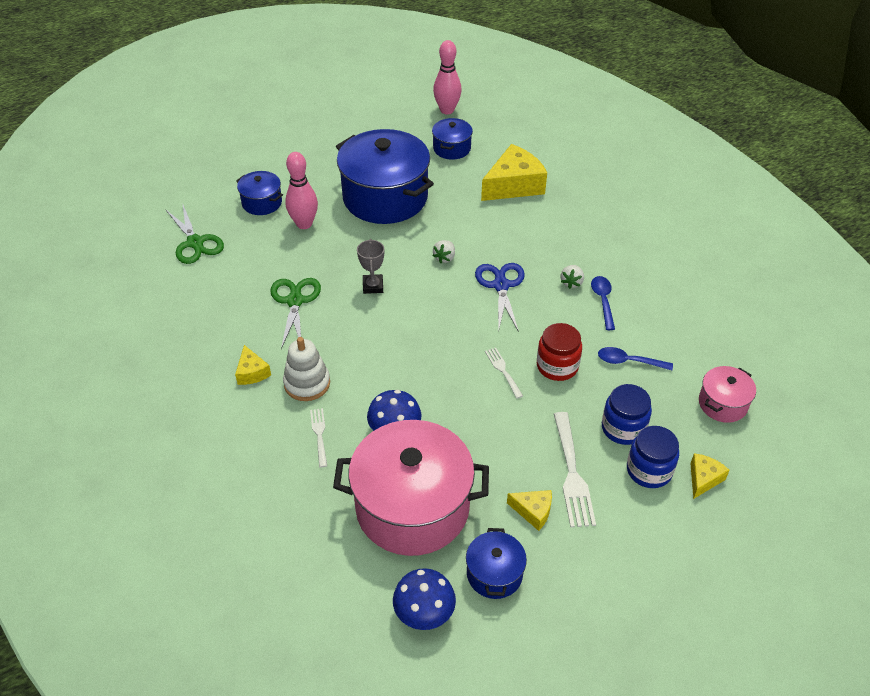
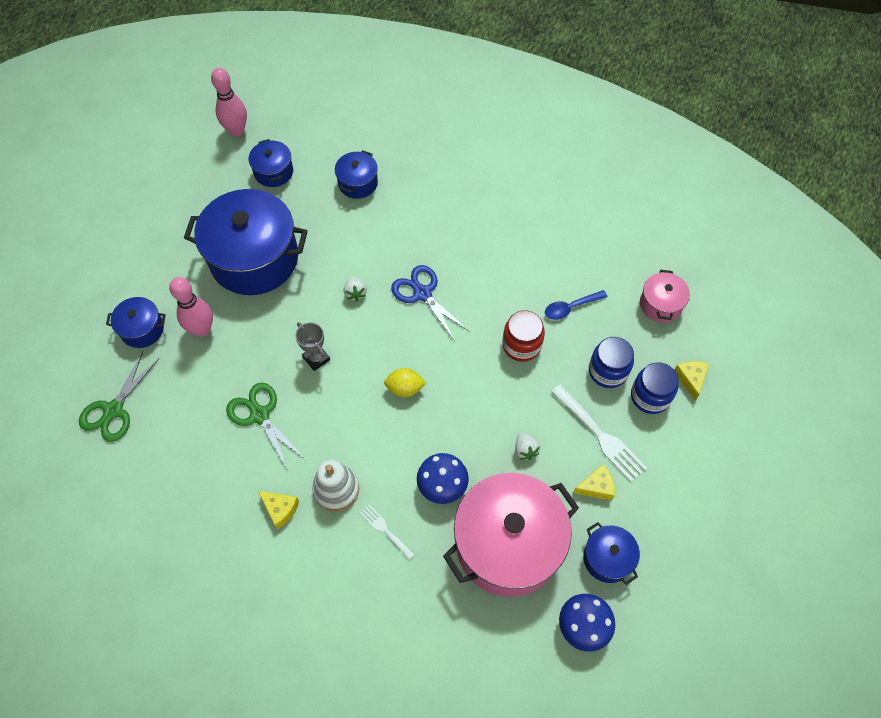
camera: 35 degrees left, 15 degrees up
(195, 243) = (113, 410): green scissors -> green scissors turned 90 degrees clockwise
(426, 344) = (405, 388): none -> yellow lemon
(503, 371) = (484, 375): white fork -> none
(514, 185) = (358, 183): yellow cheese -> blue pot
(571, 282) = (476, 257): white strawberry -> white strawberry (525, 450)
(603, 301) = (512, 261): blue spoon -> none

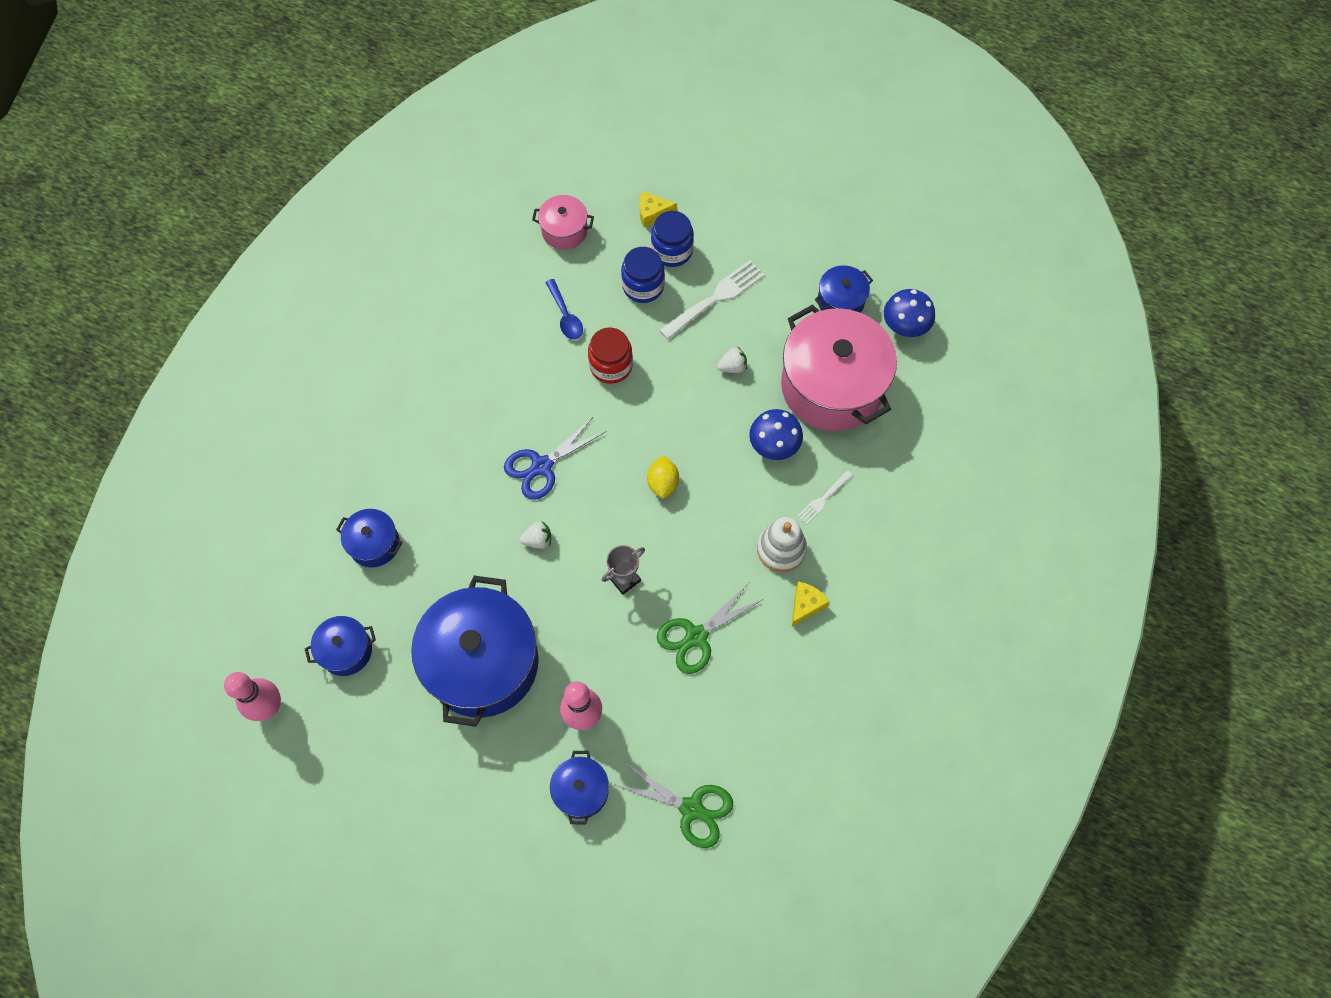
camera: 90 degrees left, 5 degrees up
(596, 487) = (770, 305): yellow cheese -> none

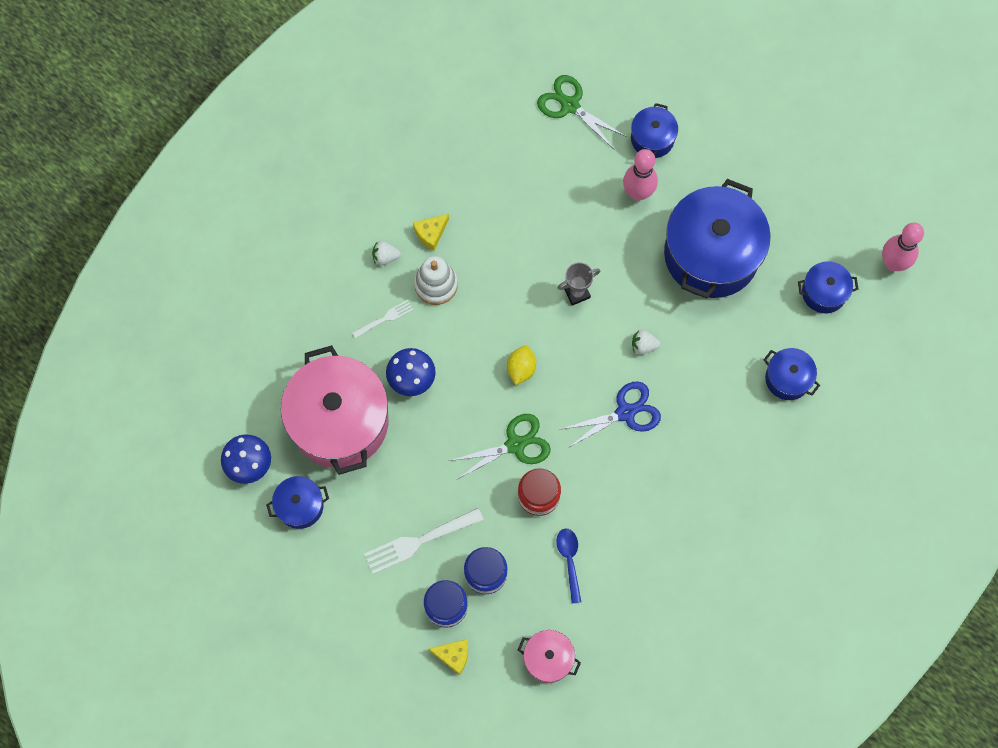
camera: 165 degrees left, 5 degrees up
(696, 636) = (529, 231): green scissors -> green scissors (515, 445)
(732, 367) = (425, 464): white strawberry -> white strawberry (385, 257)

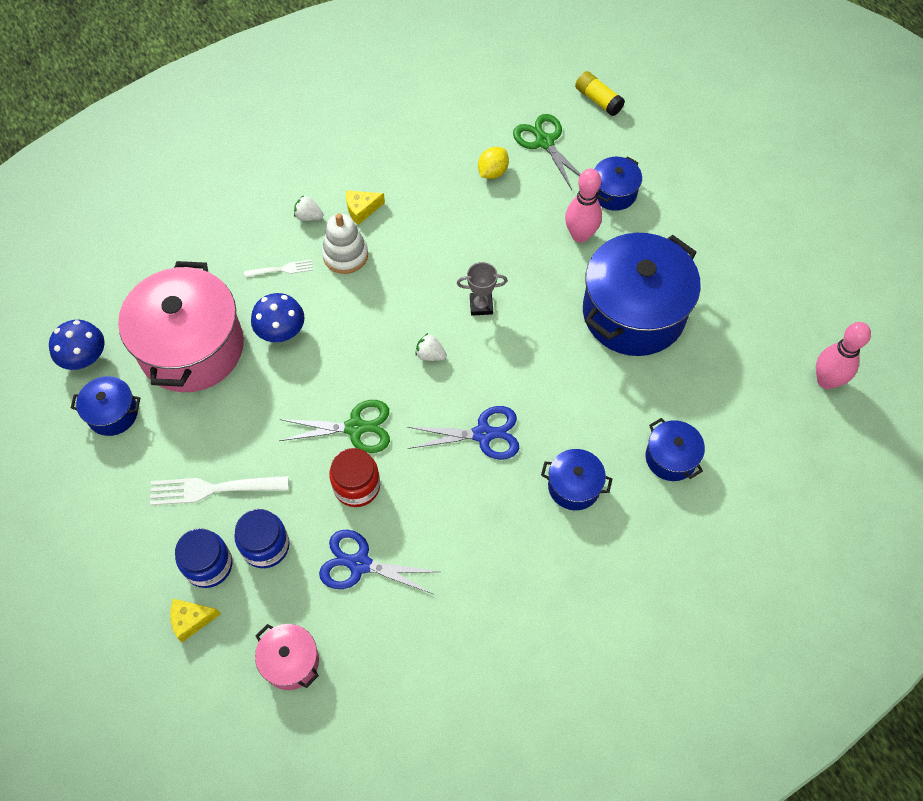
camera: 20 degrees right, 10 degrees down
(453, 655) = (191, 620): yellow cheese -> yellow cheese turned 135 degrees clockwise
(521, 369) = (394, 357): yellow lemon -> yellow lemon (492, 172)
(569, 560) = (360, 564): blue spoon -> blue scissors
(603, 43) = (598, 100): none -> yellow glue stick
(643, 345) = (529, 376): white strawberry -> white strawberry (430, 355)
(824, 292) = (740, 385): blue pot -> blue pot (574, 486)

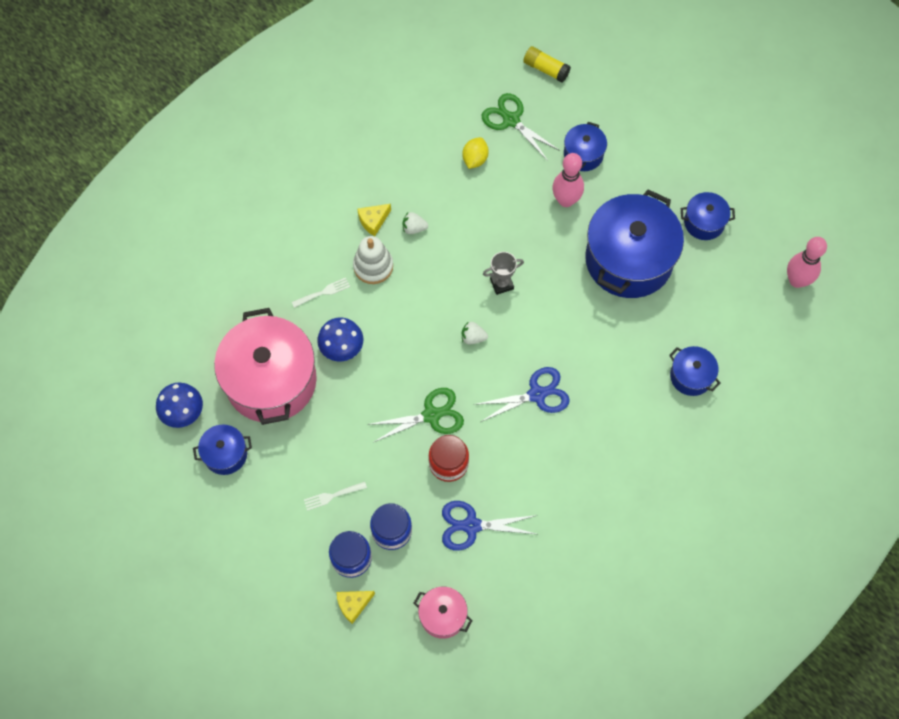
camera: 15 degrees left, 5 degrees up
(213, 489) = (332, 496): white fork -> white fork, size x0.55
(308, 216) = (329, 238): white strawberry -> white strawberry (414, 228)
(574, 486) = (621, 419): blue pot -> blue pot (704, 222)

